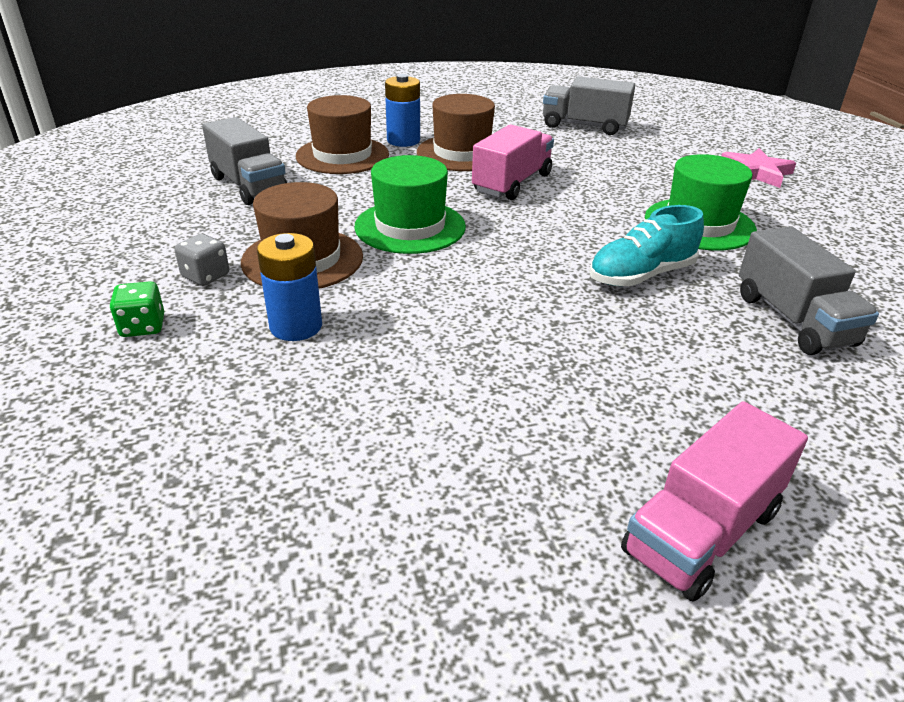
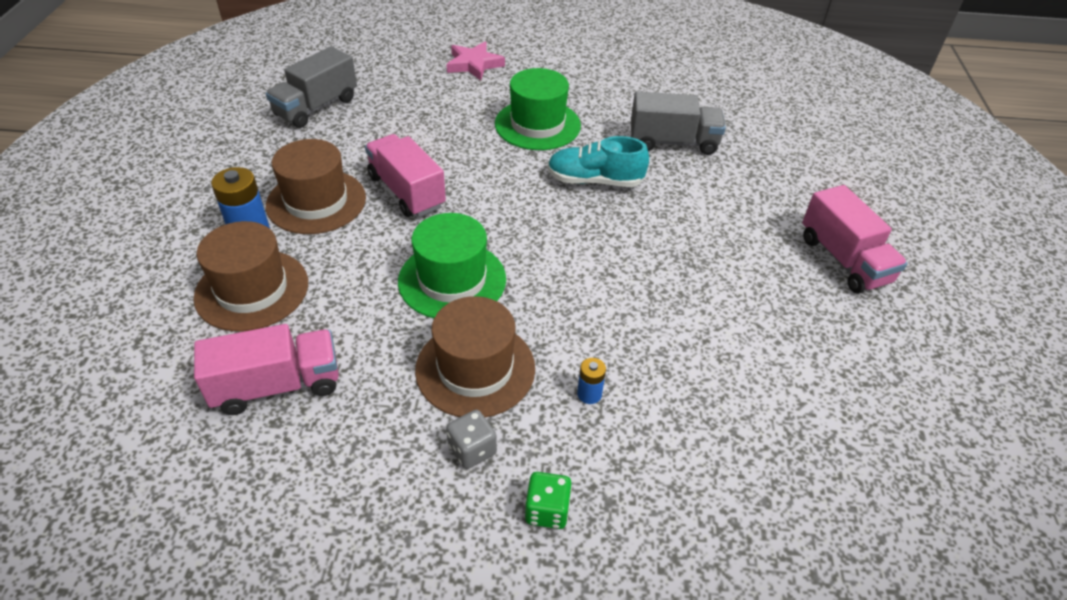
camera: 70 degrees left, 10 degrees up
(249, 186) = (277, 386): grey truck -> pink truck
(296, 326) = (589, 394): blue battery -> blue battery, size x0.54
(641, 275) = (595, 181): turquoise shoe -> turquoise shoe turned 105 degrees clockwise

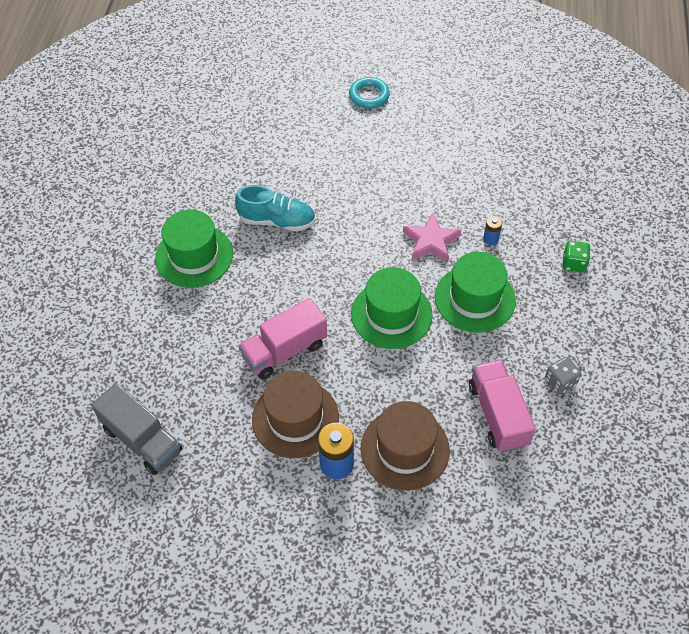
camera: 85 degrees left, 10 degrees up
(472, 450) = (538, 299): grey dice -> grey dice (560, 382)
(474, 64) = (81, 305): pink star -> pink star (431, 241)
(475, 369) = (474, 298): brown hat -> green hat
(595, 181) = (277, 221): turquoise shoe -> turquoise shoe turned 90 degrees counterclockwise
(673, 142) = (229, 166): grey truck -> none
(843, 260) = (369, 96): pink truck -> turquoise ring

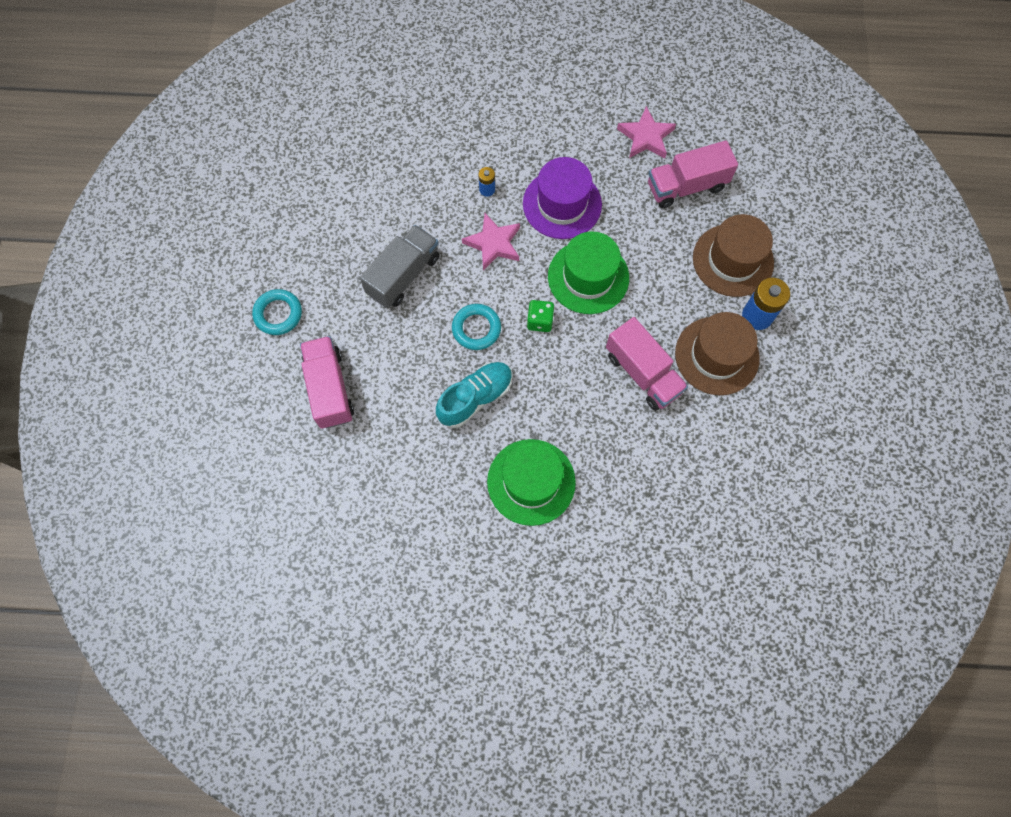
camera: 95 degrees left, 15 degrees up
(142, 440) = (763, 497): grey truck -> grey truck (403, 275)
(277, 221) = (475, 398): turquoise shoe -> turquoise shoe turned 45 degrees clockwise
(299, 127) = (330, 389): none -> pink truck
(344, 224) = (476, 329): none -> turquoise ring
(474, 298) = (562, 204): green hat -> purple hat
(560, 382) = (646, 137): grey dice -> pink star
(573, 263) = (512, 120): green dice -> green dice (540, 321)

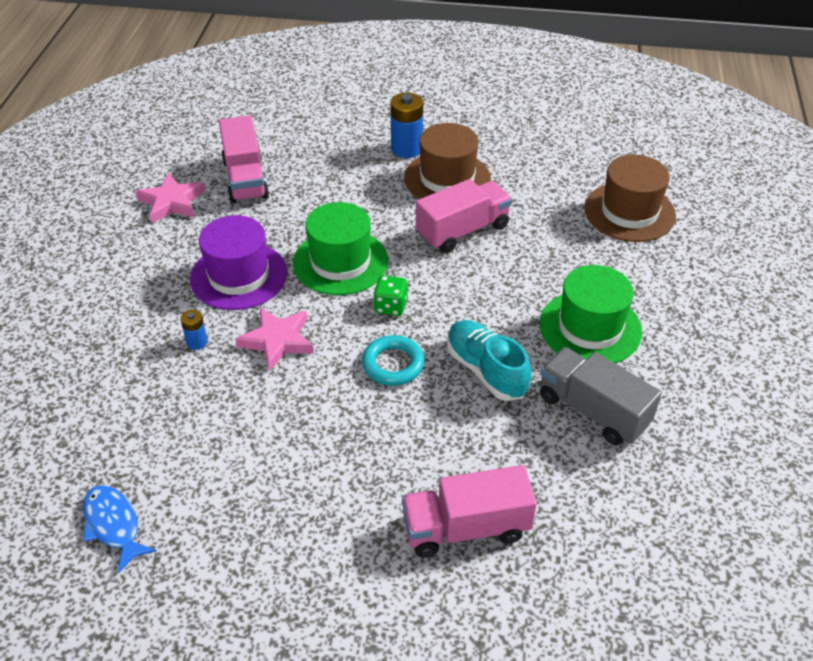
camera: 85 degrees left, 25 degrees down
(278, 314) = (338, 595): turquoise ring -> none
(326, 176) = (113, 525): none -> blue fish
(403, 275) = (304, 435): grey truck -> grey truck (593, 410)
(733, 260) = (341, 157): brown hat -> brown hat (629, 212)

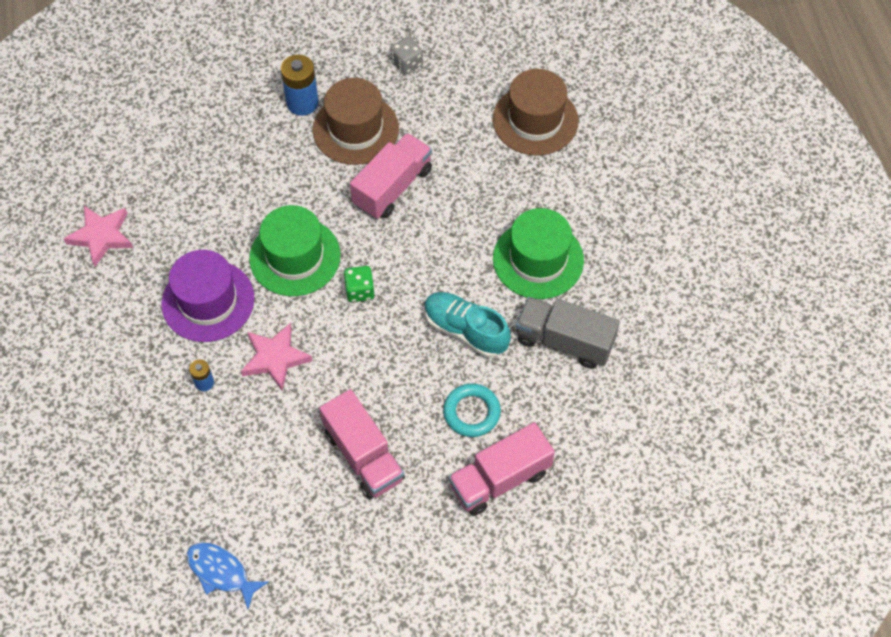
camera: 20 degrees left, 15 degrees up
(245, 179) = (160, 187): pink truck -> pink truck (363, 456)
(393, 364) = (385, 349): turquoise ring -> turquoise ring (471, 412)
(518, 142) = (407, 63): none -> grey dice

